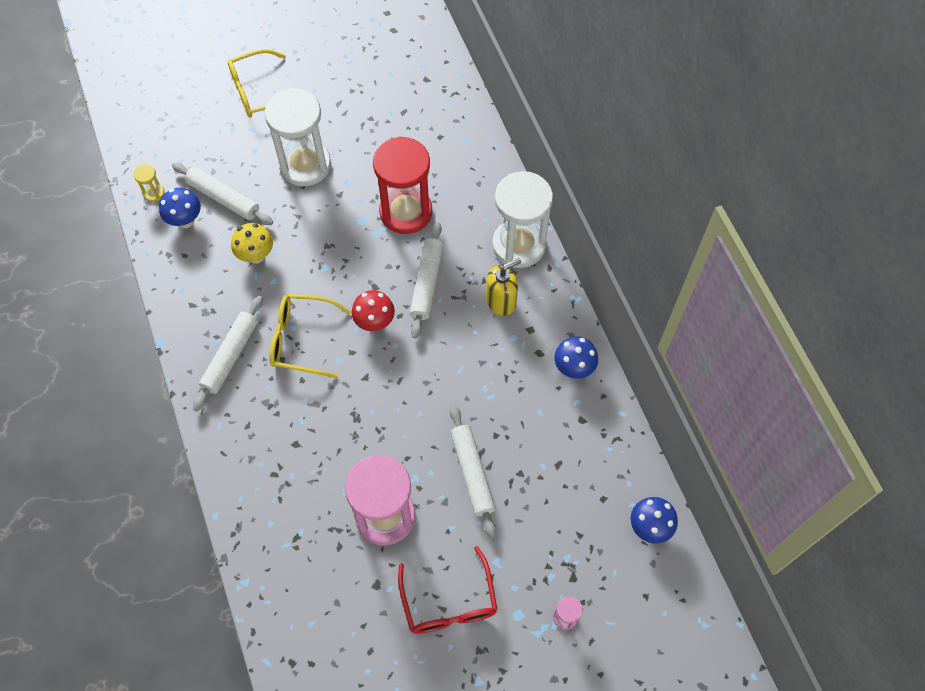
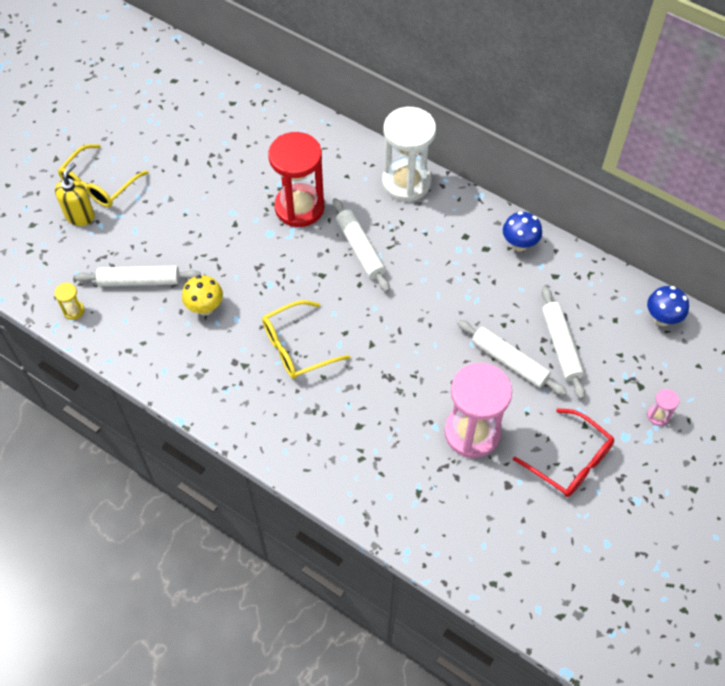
camera: 35 degrees left, 5 degrees down
(185, 220) = (121, 316): blue mushroom -> none
(231, 356) = (250, 394): white rolling pin -> white rolling pin (561, 345)
(305, 165) = (187, 218): white hourglass -> none
(375, 322) = (344, 300): red mushroom -> none
(501, 301) = (427, 229): yellow soap dispenser -> yellow soap dispenser (80, 215)

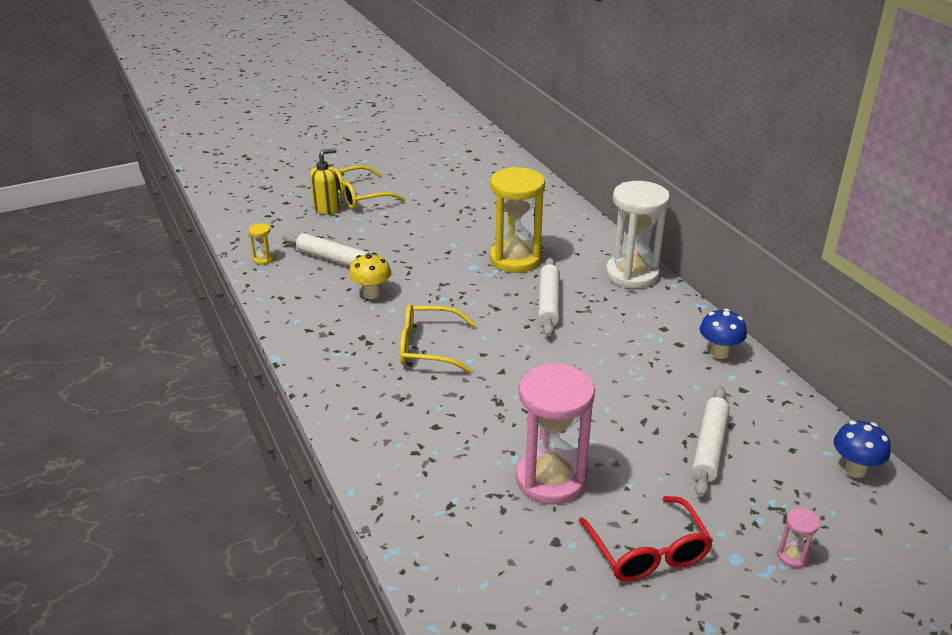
camera: 30 degrees right, 25 degrees down
(299, 207) = (515, 259): red hourglass -> yellow hourglass
(509, 361) = (639, 437): white rolling pin -> none

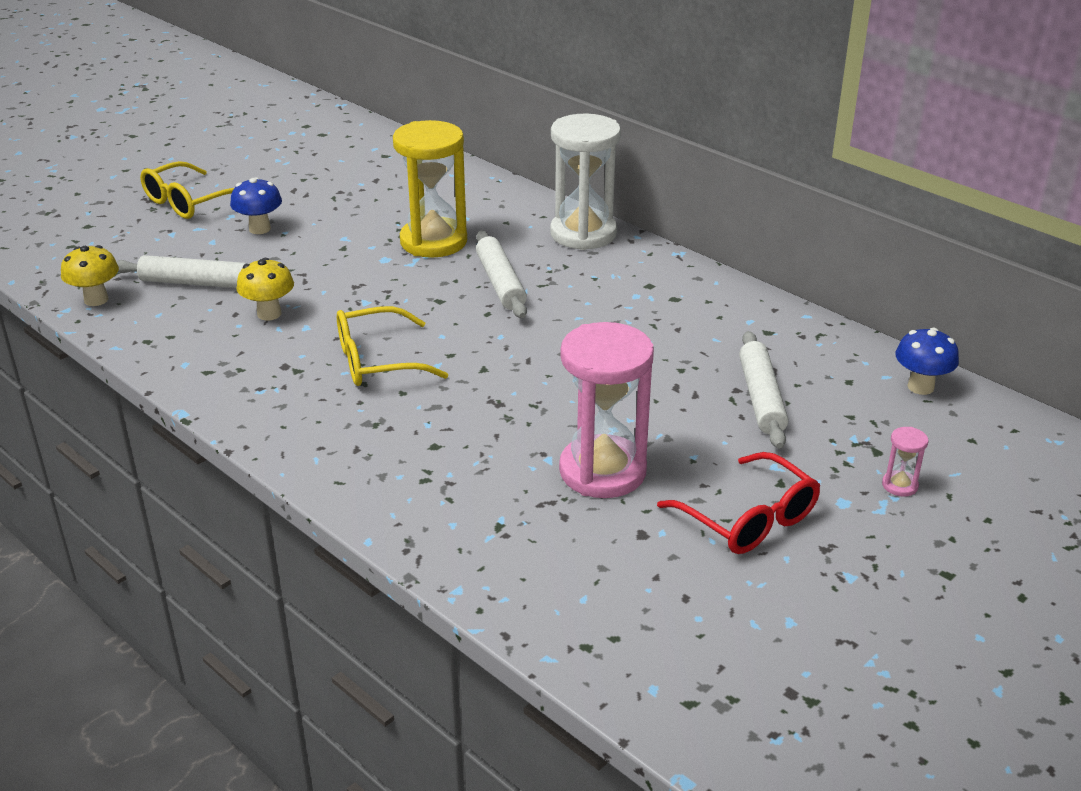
camera: 20 degrees left, 0 degrees up
(264, 259) = (96, 300): yellow hourglass -> yellow mushroom
(327, 208) = (150, 224): yellow soap dispenser -> none
(719, 353) = (723, 299): blue mushroom -> blue mushroom (260, 229)

